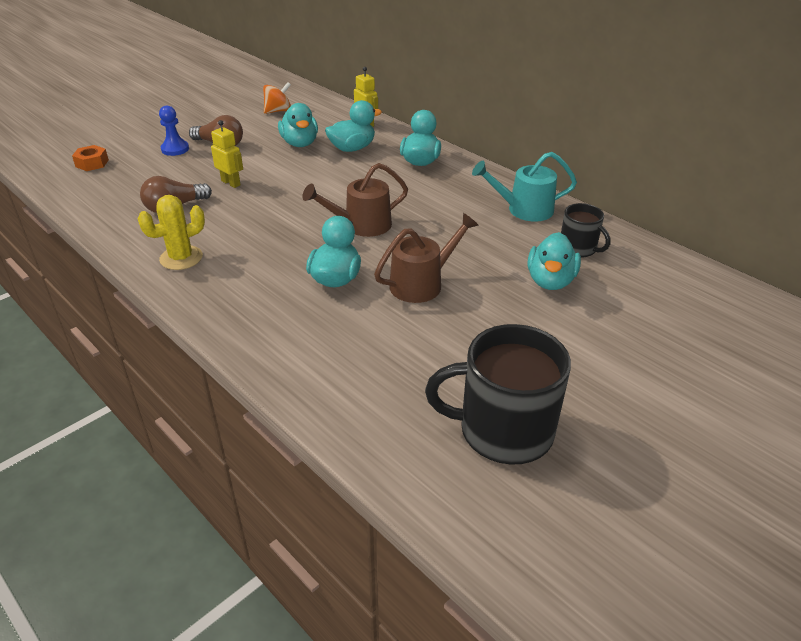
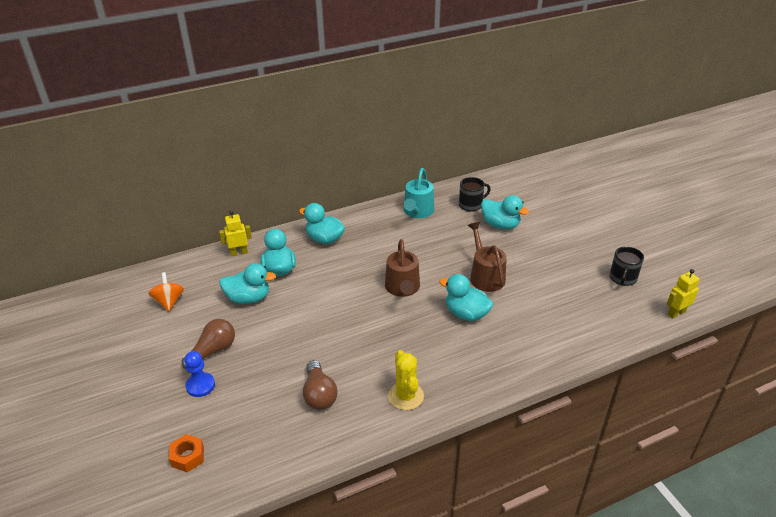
camera: 70 degrees left, 0 degrees up
(231, 183) = (296, 352): yellow robot -> yellow robot (676, 313)
(503, 430) = (622, 278): black mug -> black mug, size x0.54

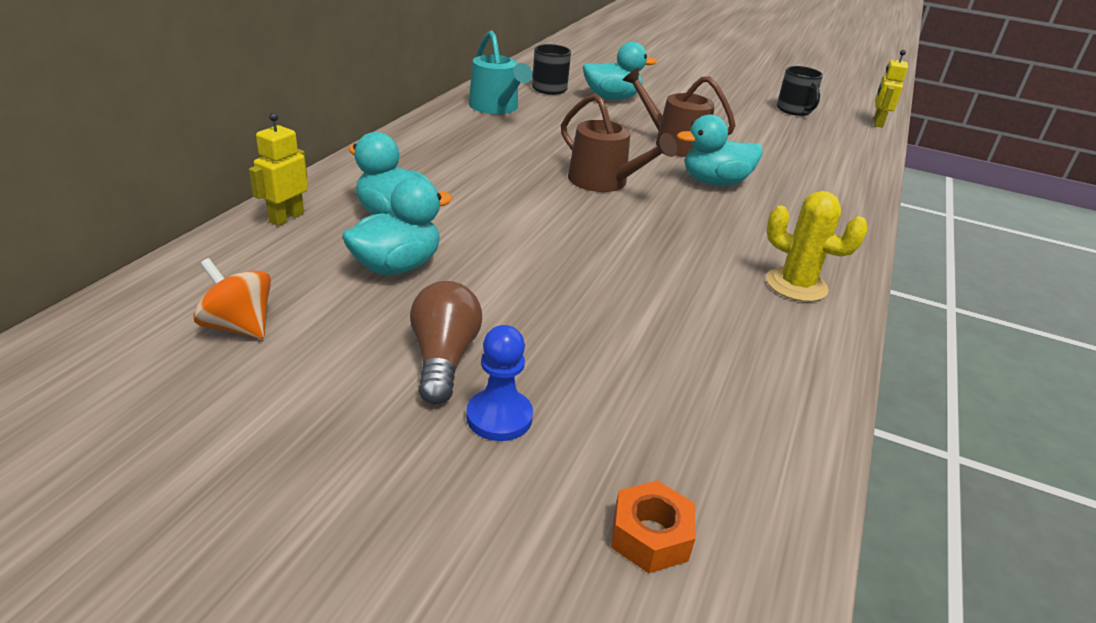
camera: 45 degrees left, 5 degrees down
(319, 394) = (698, 334): brown light bulb -> none
(324, 239) = (411, 164): turquoise duck -> none

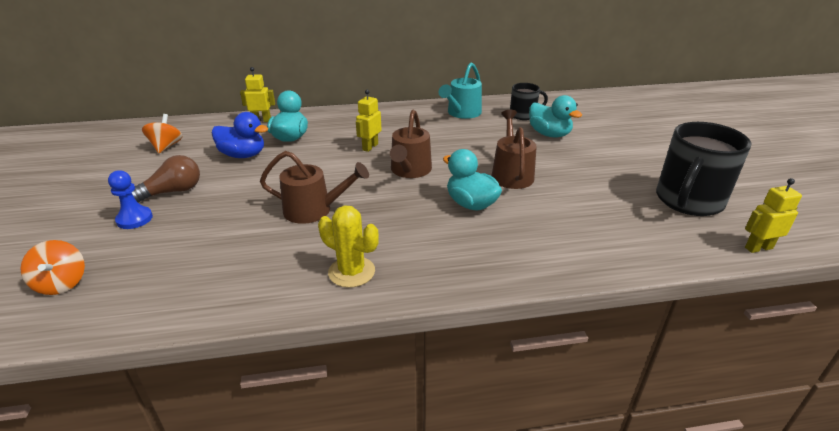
camera: 60 degrees right, 0 degrees up
(396, 266) = (243, 155): turquoise duck -> blue duck
(508, 180) = (370, 147): none -> yellow robot
(636, 264) = (314, 210): none -> brown watering can
(650, 536) = (62, 283): orange nut -> orange spinning top
(794, 110) = (688, 201): black mug -> black mug, size x1.84
(796, 285) = (351, 272): yellow cactus -> yellow cactus turned 60 degrees counterclockwise

